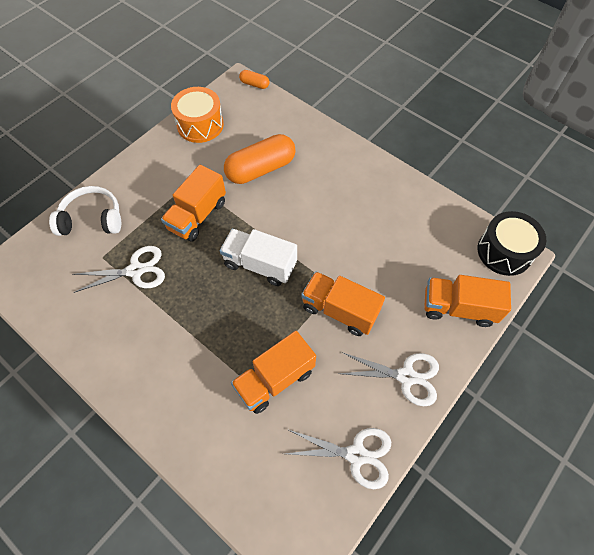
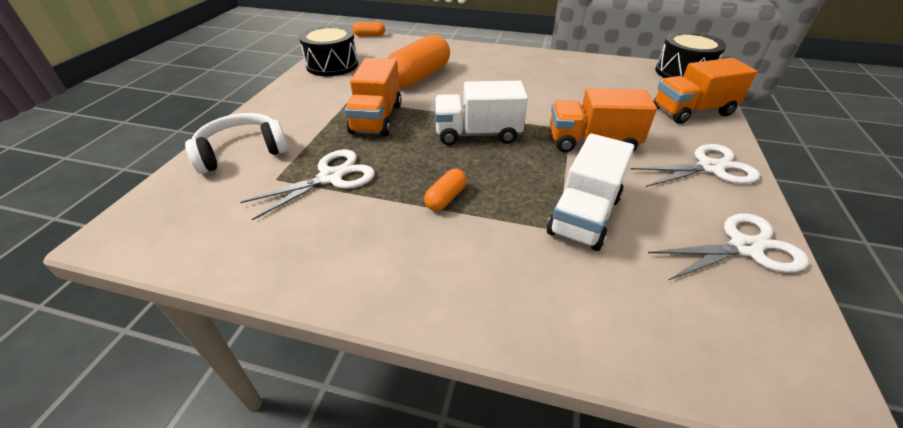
camera: 25 degrees left, 20 degrees down
(197, 323) = (446, 198): none -> orange capsule
(200, 125) = (332, 65): orange drum -> black drum
(274, 379) = (584, 215): orange truck -> white truck

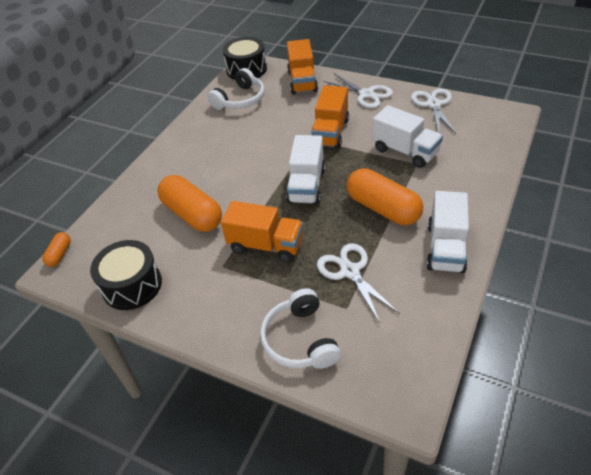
camera: 75 degrees left, 5 degrees up
(366, 266) = (445, 248): none -> white truck
(446, 198) = (383, 208): orange capsule -> orange capsule, size x2.13
(618, 76) = (240, 100): none -> white headphones
(709, 168) = (366, 94): white scissors -> white scissors turned 135 degrees clockwise

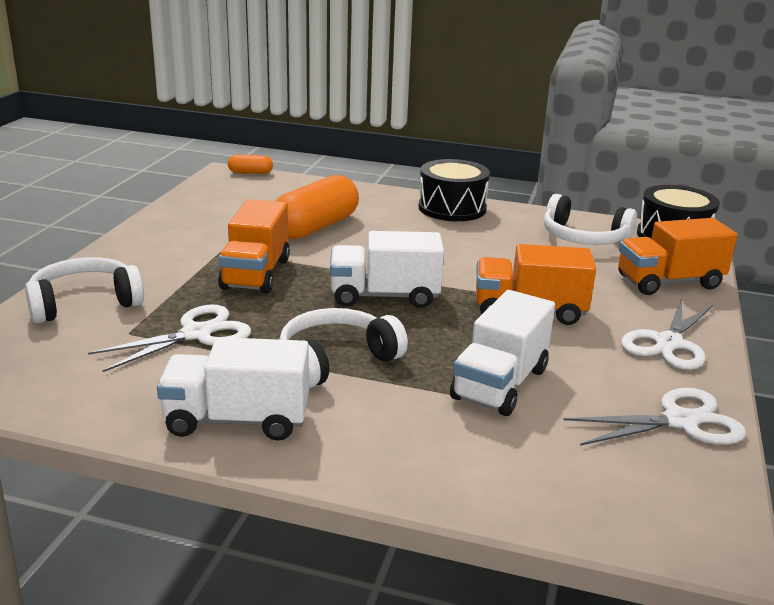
camera: 75 degrees right, 20 degrees down
(132, 285) = (198, 208): black drum -> black drum (452, 208)
(383, 208) = (336, 360): orange capsule -> white headphones

